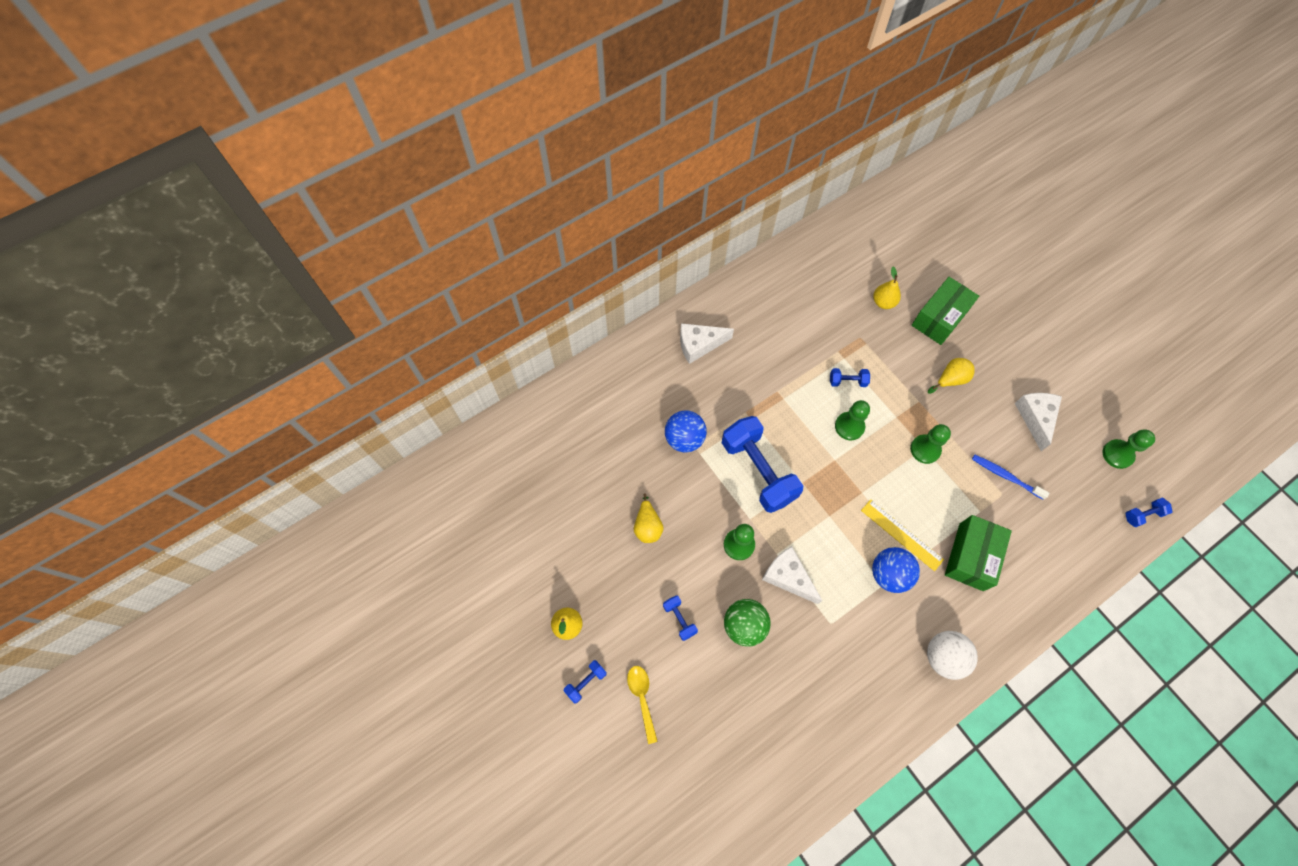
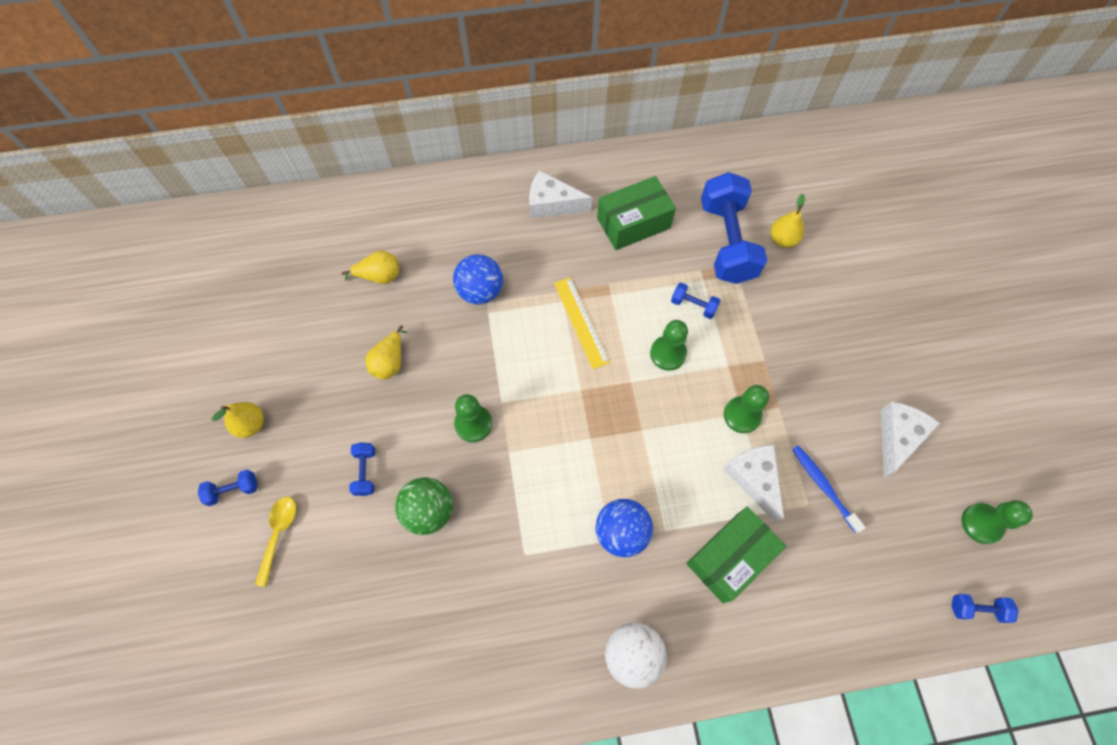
camera: 25 degrees right, 0 degrees up
(758, 471) = (539, 357): blue dumbbell -> blue dumbbell (727, 242)
(788, 577) = (506, 482): white cheese -> white cheese (754, 479)
(901, 534) = (661, 495): yellow ruler -> yellow ruler (581, 322)
(939, 318) = (840, 281): green box -> green box (633, 223)
(950, 380) = (816, 352): yellow pear -> yellow pear (379, 276)

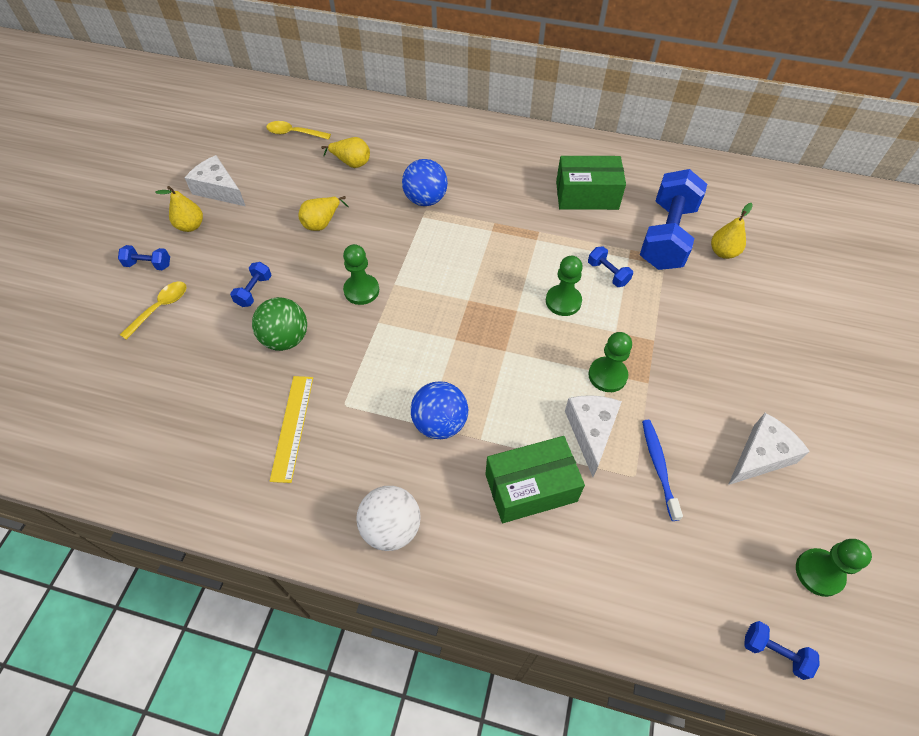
camera: 25 degrees right, 10 degrees down
(296, 262) = (294, 133): none -> yellow spoon
(552, 204) = (522, 159): white cheese -> white cheese (219, 190)
(581, 322) = (498, 250): yellow ruler -> yellow ruler (292, 427)

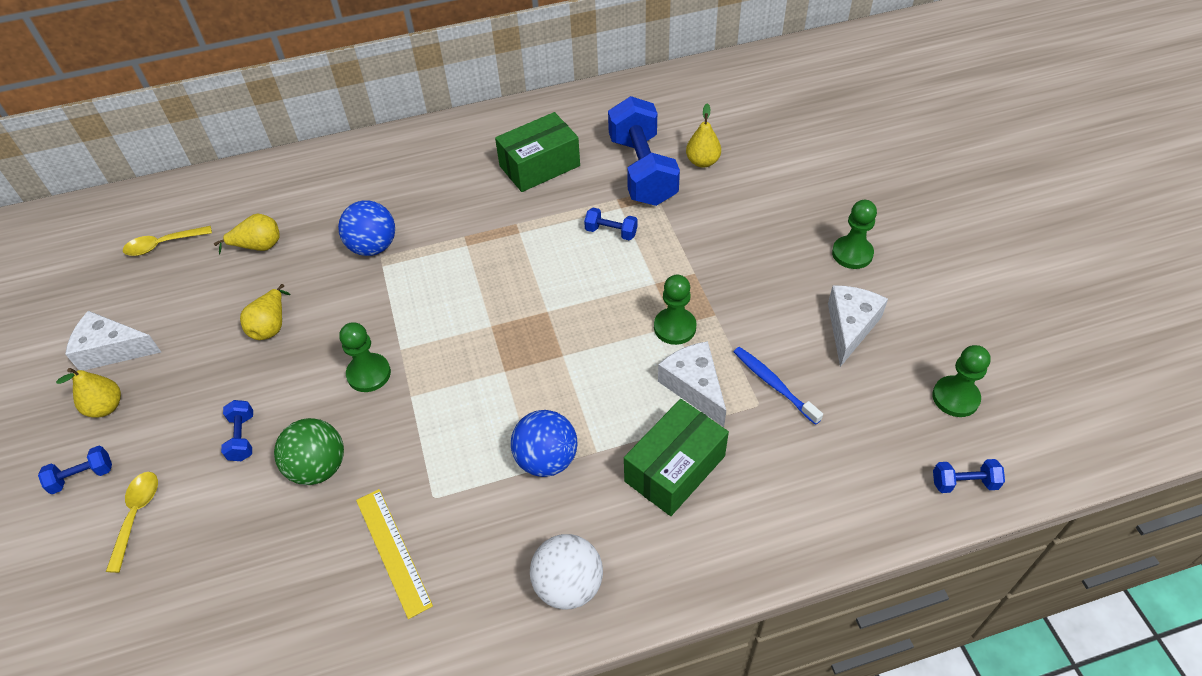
camera: 30 degrees left, 5 degrees down
(563, 301) = (586, 280): green pawn -> green pawn (852, 254)

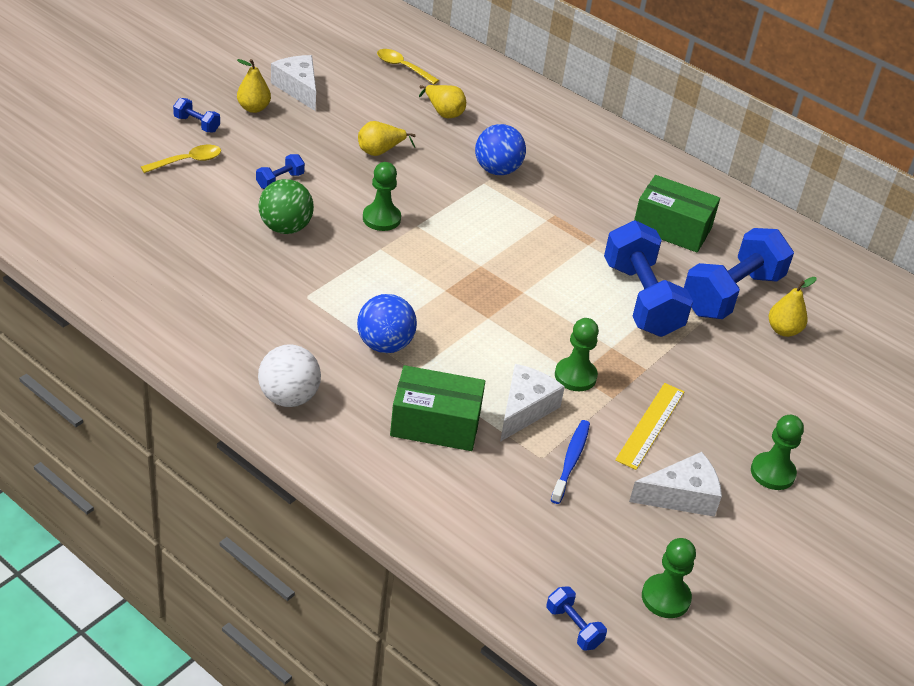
camera: 50 degrees right, 10 degrees down
(393, 551) = (249, 293): yellow ruler -> yellow ruler (650, 425)
(611, 232) = (641, 299): blue dumbbell -> blue dumbbell, size x2.34

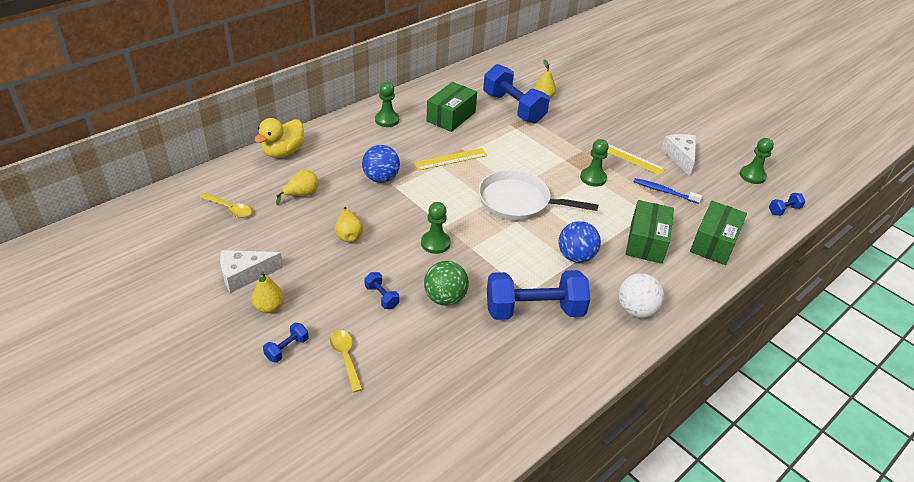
camera: 80 degrees left, 0 degrees up
(402, 67) = (229, 209): yellow spoon -> yellow spoon turned 105 degrees counterclockwise
(454, 507) = (714, 243): none -> green box
(489, 293) = (518, 202): none -> white pan
(522, 92) = (283, 152): none -> yellow duck
(524, 409) = (625, 203): white cheese -> none
(564, 229) = (450, 159): none -> yellow ruler
(641, 299) = (520, 141): blue dumbbell -> blue dumbbell (534, 310)
(772, 473) = (655, 124): green pawn -> green pawn (387, 120)

